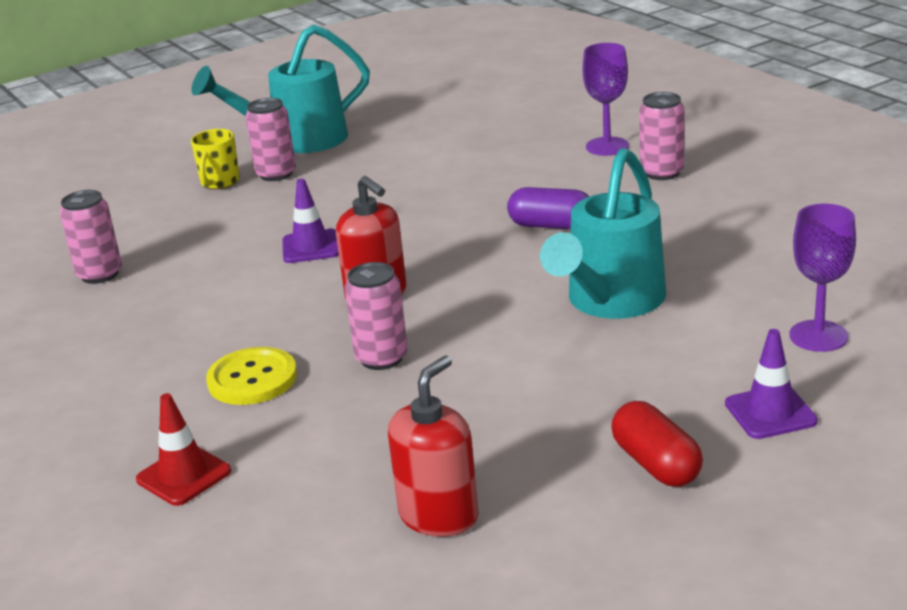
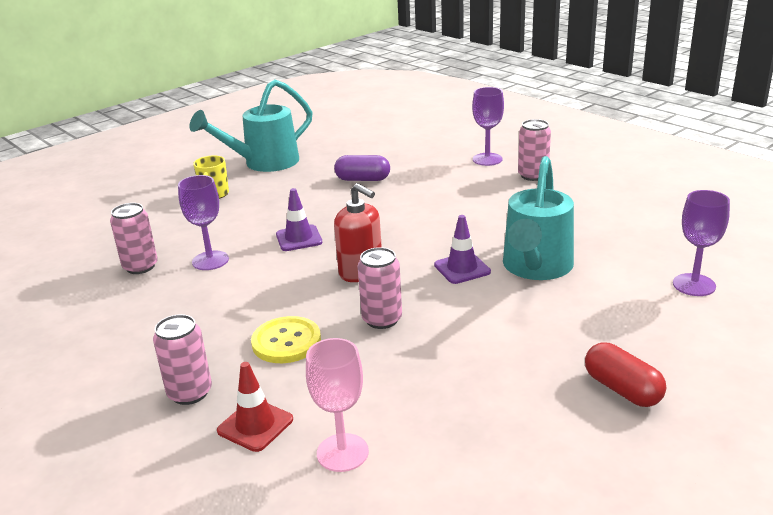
camera: 10 degrees left, 0 degrees up
(189, 271) = (210, 260): none -> purple goblet
(276, 174) = (255, 187): pink can -> pink can (190, 393)
(277, 514) = (342, 452): none -> pink goblet
(439, 515) = (473, 444): red soap dispenser -> none
(551, 225) = (470, 215): purple capsule -> purple capsule (363, 179)
(770, 412) = (687, 344): purple traffic cone -> purple traffic cone (462, 268)

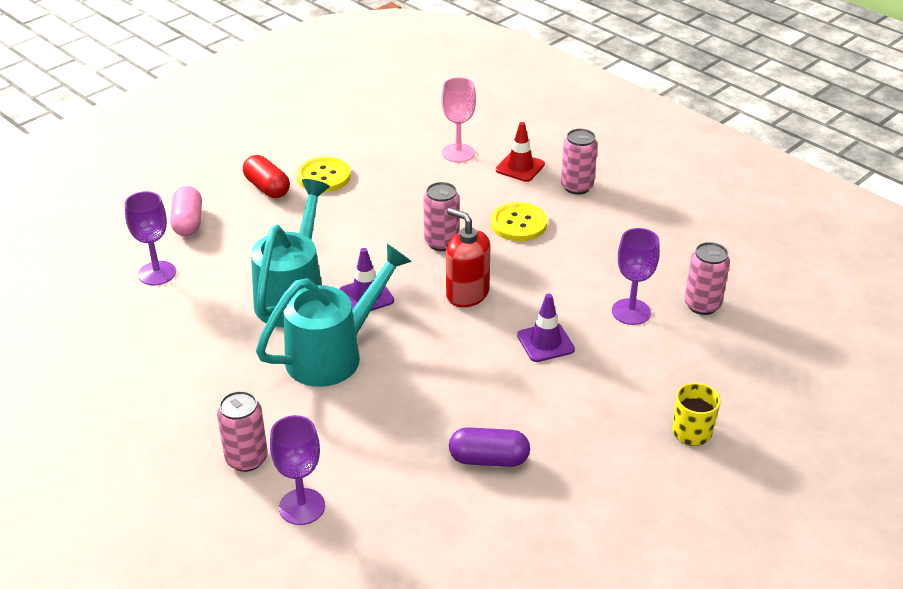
camera: 175 degrees right, 10 degrees up
(264, 163) = (654, 512): turquoise watering can -> turquoise watering can (333, 354)
(546, 408) = (323, 176): none -> yellow button
(701, 340) = (188, 222): none -> pink capsule

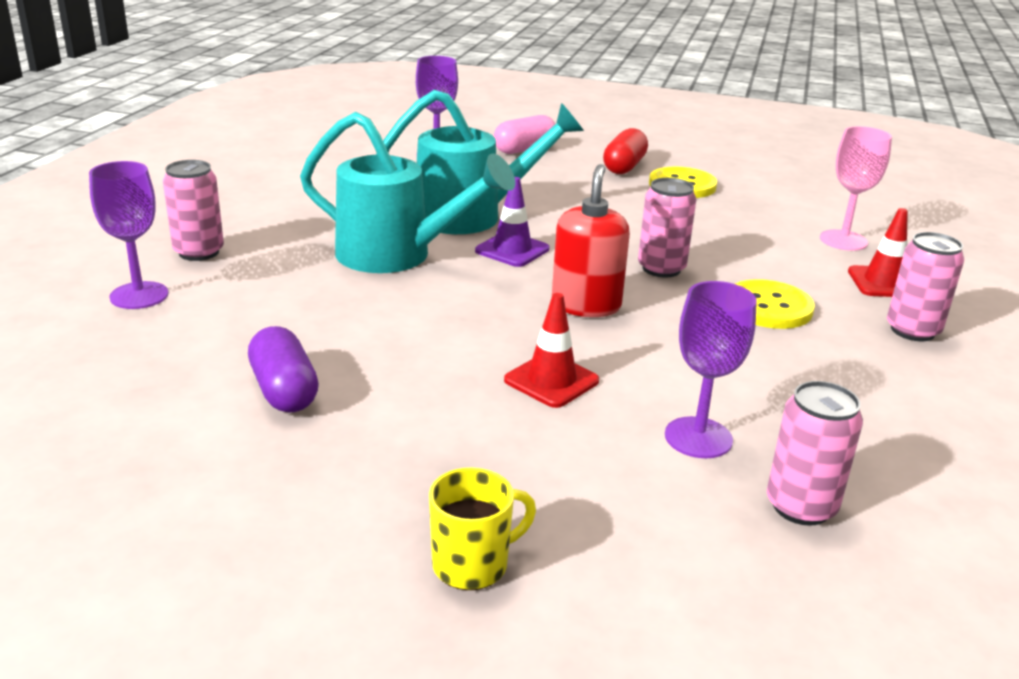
camera: 60 degrees right, 10 degrees down
(545, 342) = (551, 380): purple traffic cone -> red traffic cone

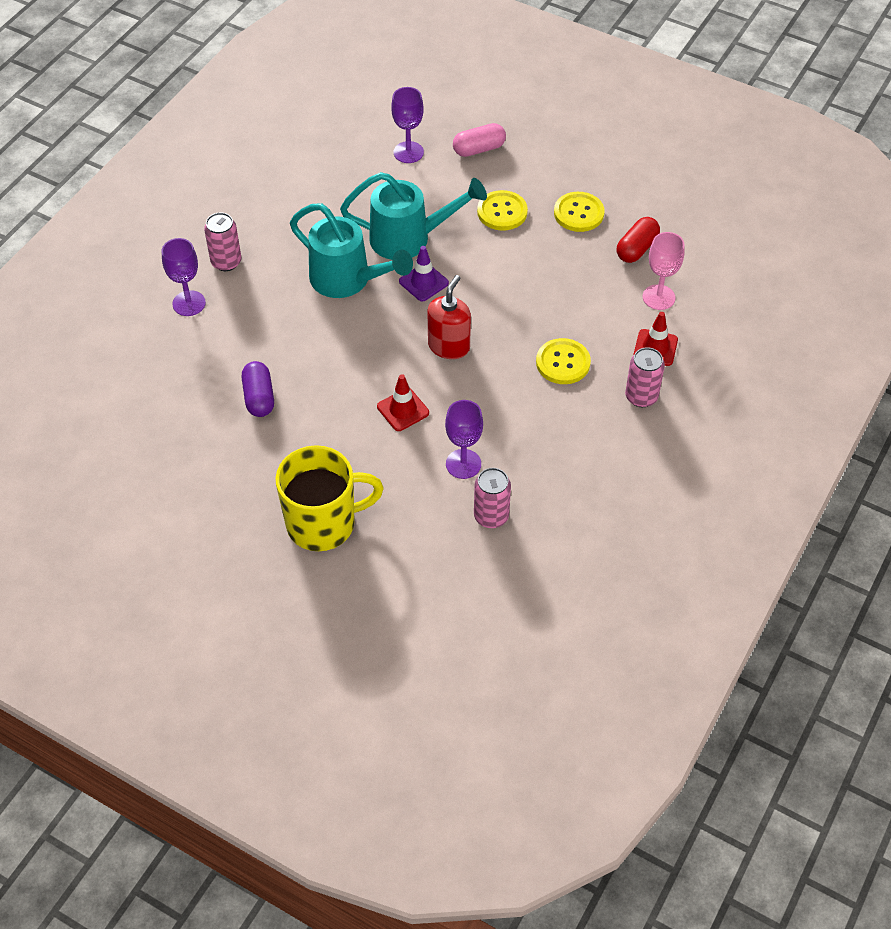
camera: 15 degrees right, 25 degrees up
(472, 564) = (323, 523): yellow mug -> yellow mug, size x2.03
(584, 189) = (502, 212): none -> yellow button
(624, 166) = (546, 182): red capsule -> red capsule (636, 248)
(661, 268) = (513, 314): pink can -> none

